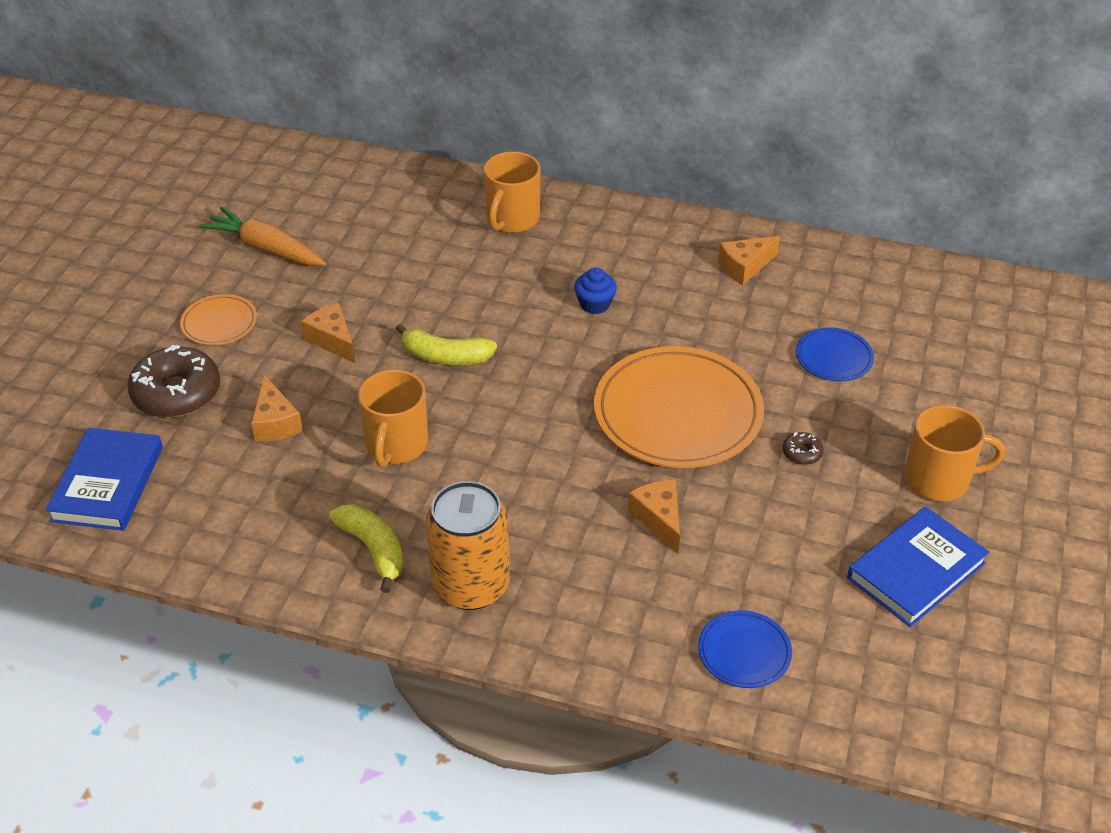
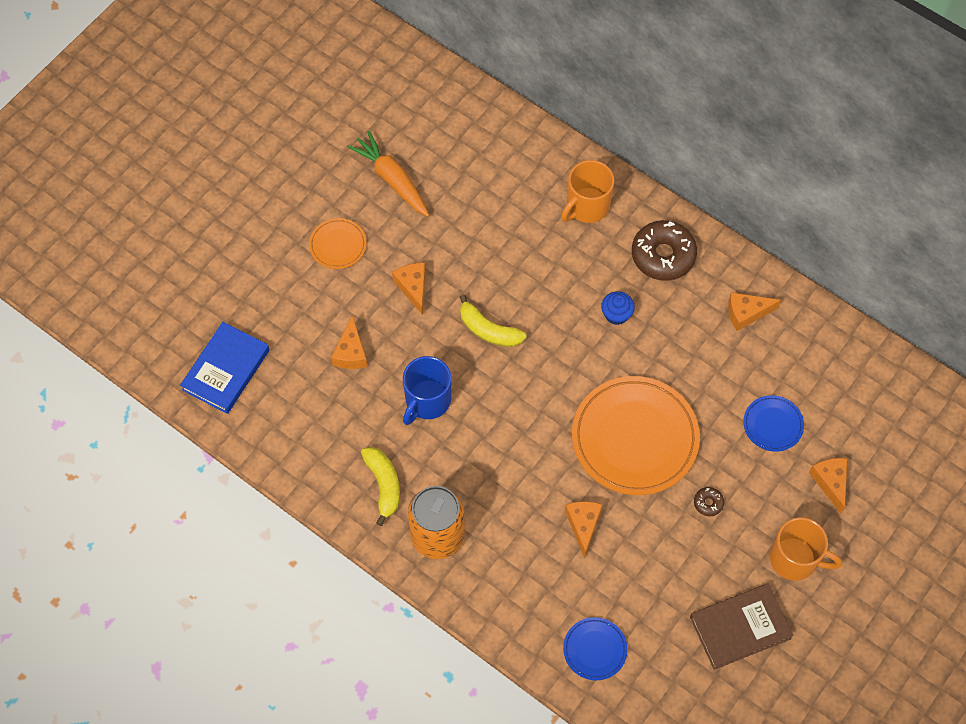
camera: 20 degrees right, 20 degrees up
(176, 393) = (291, 303): brown donut -> brown donut (663, 255)
(396, 445) = (427, 401): orange mug -> blue mug
(916, 571) = (740, 628): blue book -> brown book
(933, 394) = (830, 482): none -> orange cheese

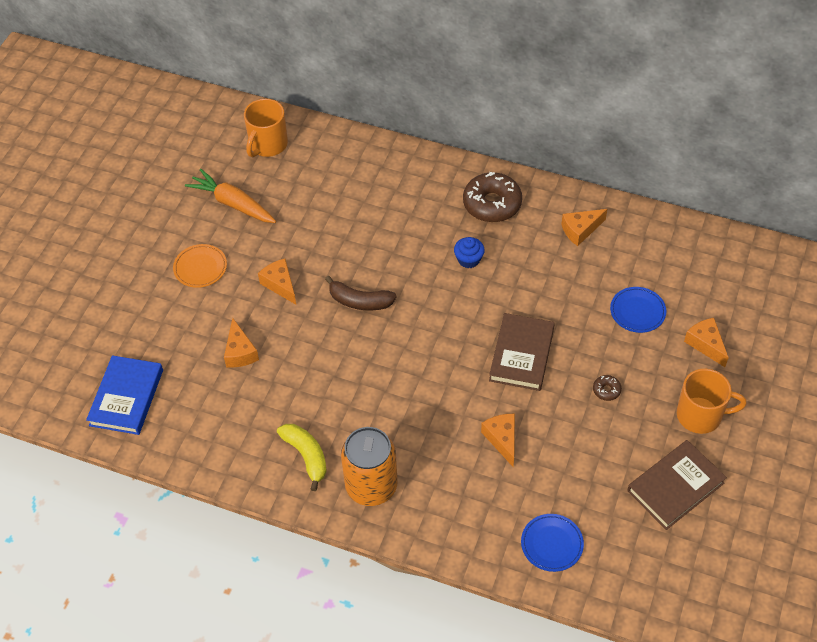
camera: 15 degrees left, 10 degrees down
(427, 401) = (323, 374): blue mug -> none
(488, 330) = (360, 301): yellow banana -> brown banana
(587, 206) = (412, 182): orange mug -> orange mug (268, 145)
(635, 438) = (521, 354): orange plate -> brown book

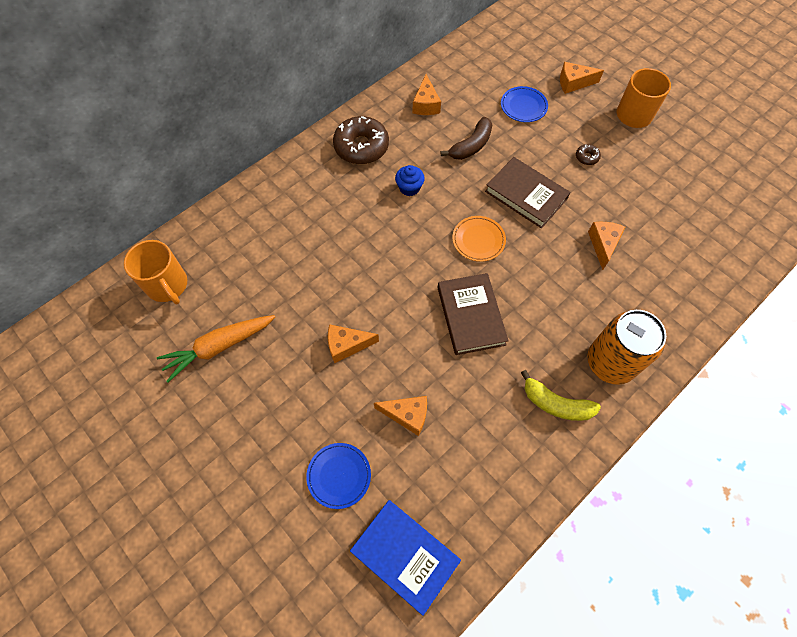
camera: 65 degrees left, 10 degrees up
(200, 268) = (280, 411): orange plate -> orange plate (478, 240)
(306, 456) = (556, 404): yellow banana -> yellow banana turned 150 degrees counterclockwise
(360, 301) = (406, 287): brown banana -> brown banana (471, 146)
(502, 439) = (603, 245): orange cheese -> orange cheese turned 90 degrees clockwise
(552, 544) = (714, 255): blue plate -> blue plate (339, 476)
(675, 487) = (690, 156): brown book -> brown book (471, 315)

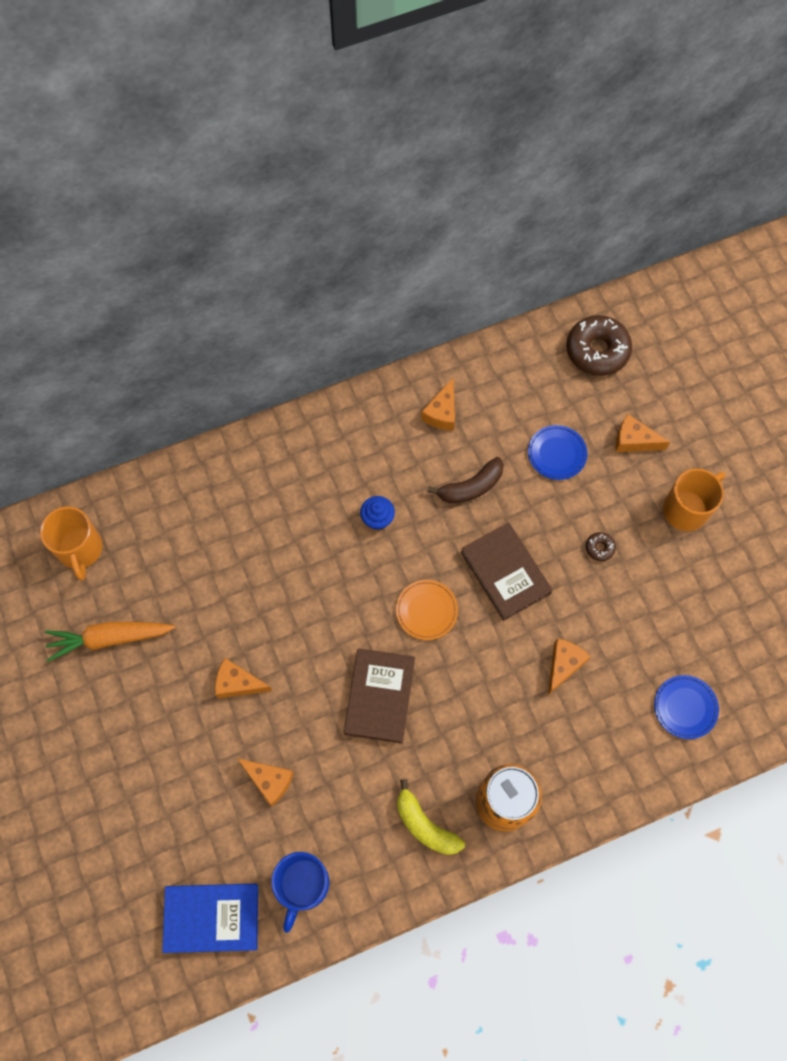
camera: 20 degrees right, 5 degrees up
(339, 476) = (179, 817): blue plate -> blue plate (685, 707)
(361, 147) = (344, 446): brown donut -> brown donut (597, 351)
(405, 555) = (212, 918): blue book -> blue book turned 60 degrees counterclockwise
(475, 494) = (303, 885): none -> blue mug

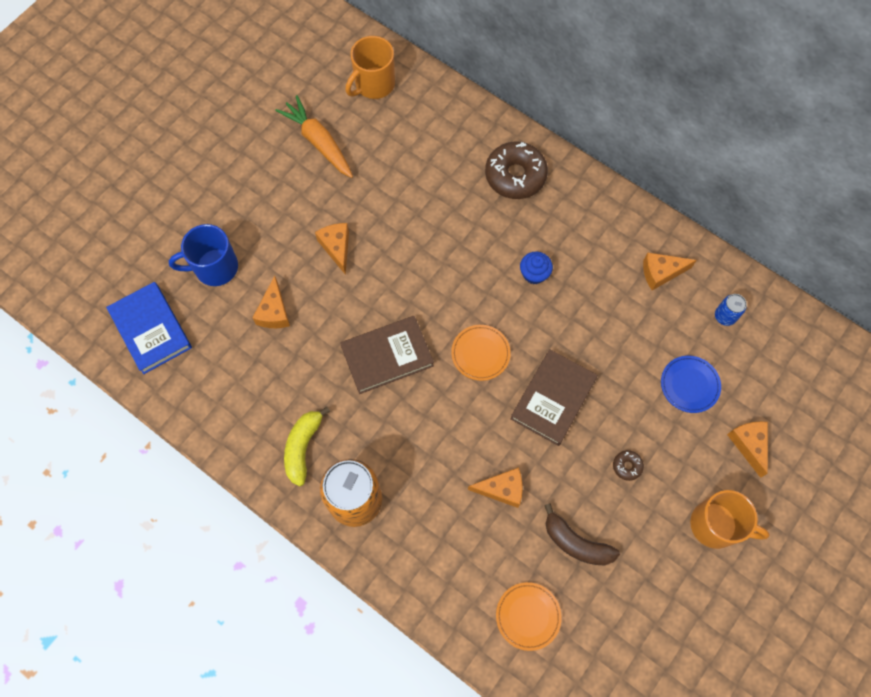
camera: 60 degrees right, 0 degrees up
(303, 885) = (208, 380): blue mug -> blue mug (215, 267)
(471, 487) = (610, 331): brown banana -> brown banana (576, 543)
(512, 387) = (725, 316): none -> blue can
(597, 351) = (812, 369): brown donut -> brown donut (515, 175)
(685, 707) = (528, 616): blue plate -> orange plate

